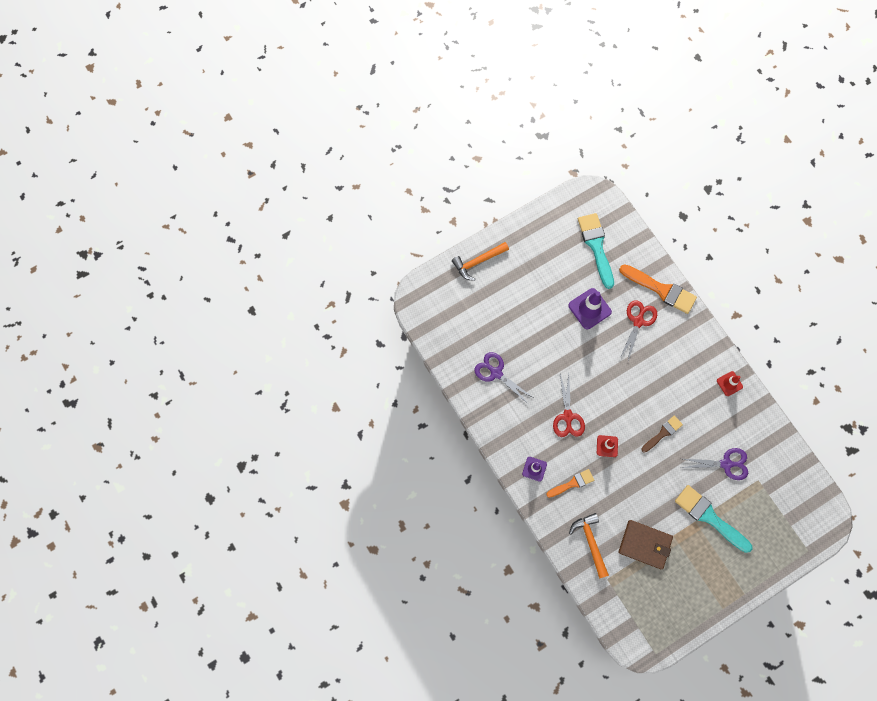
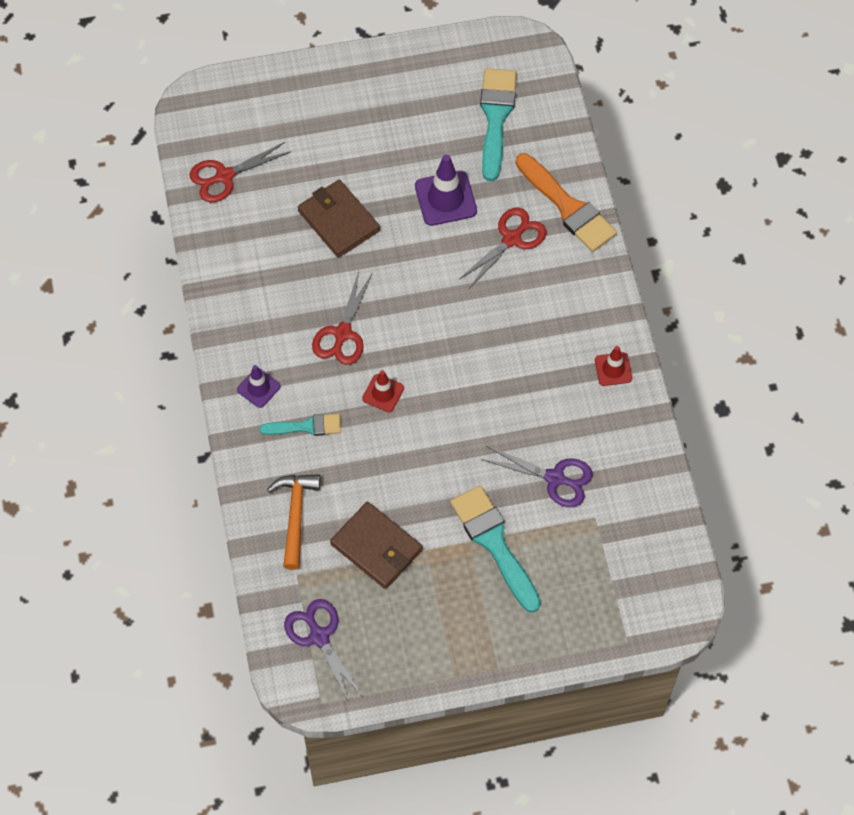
camera: 20 degrees right, 10 degrees down
(455, 339) = (224, 176): none -> red scissors
(478, 262) = (308, 84): orange hammer -> none
(496, 373) = (263, 240): purple scissors -> purple scissors (319, 637)
(534, 345) = (338, 221): none -> brown wallet
(572, 483) = (306, 426): orange brush -> turquoise brush
(663, 433) = (477, 404): brown brush -> none

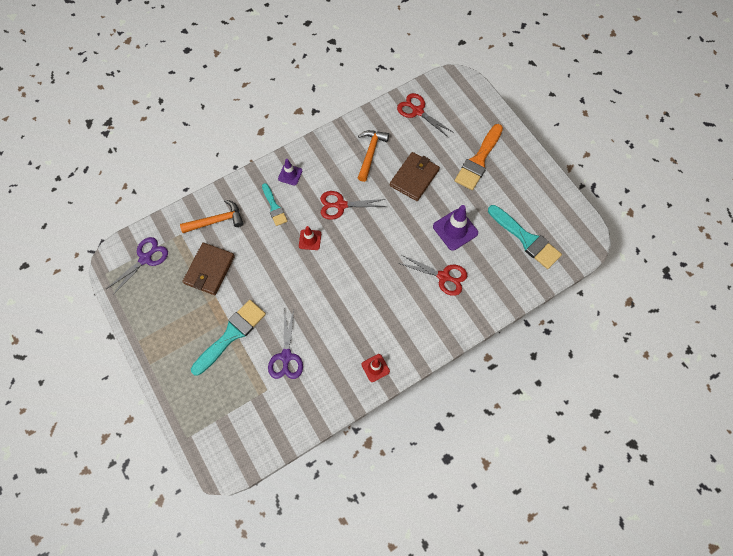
camera: 70 degrees right, 5 degrees up
(270, 265) = (370, 153): none -> orange hammer
(496, 117) = (526, 239): turquoise brush -> turquoise brush turned 60 degrees clockwise
(567, 207) = (481, 302): orange brush -> orange brush (478, 160)

